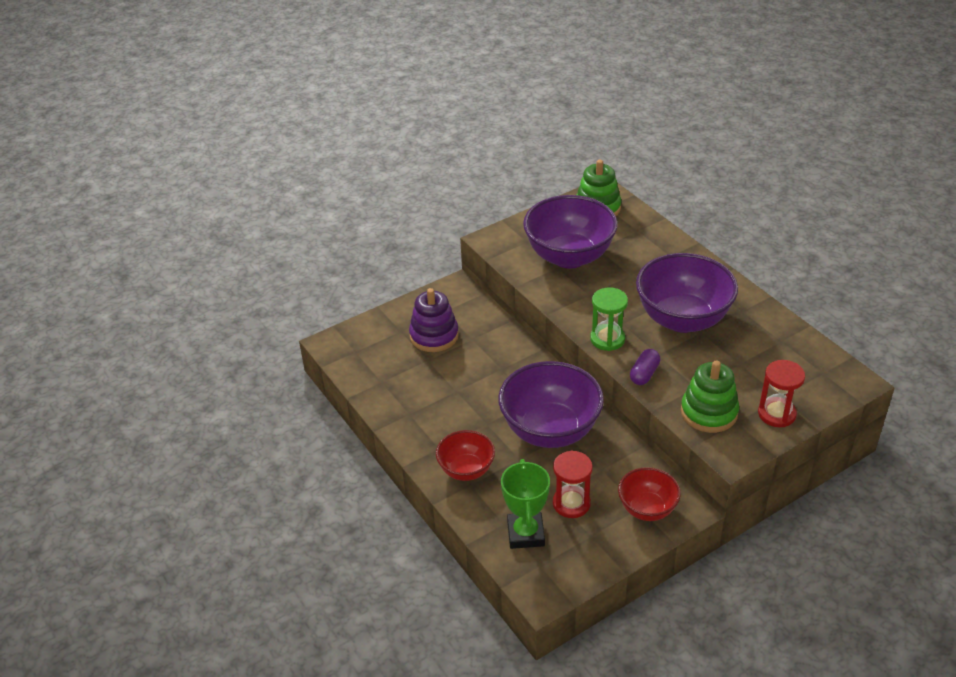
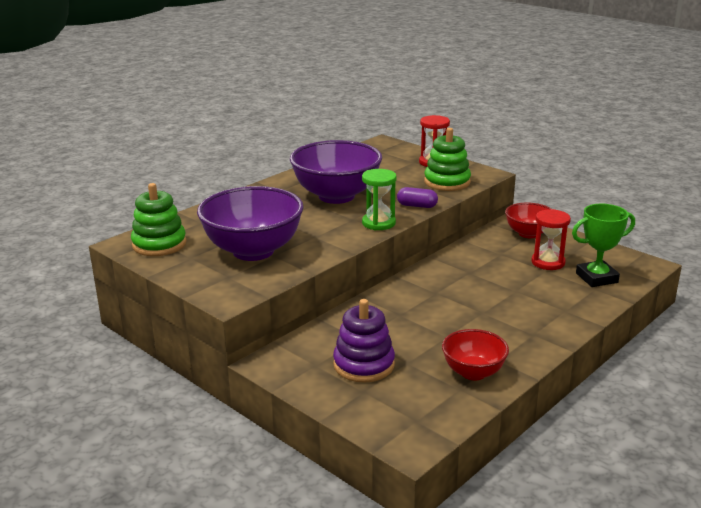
camera: 105 degrees left, 15 degrees down
(466, 470) = (550, 315): red bowl -> red bowl (473, 372)
(550, 430) = (471, 280): purple bowl -> none

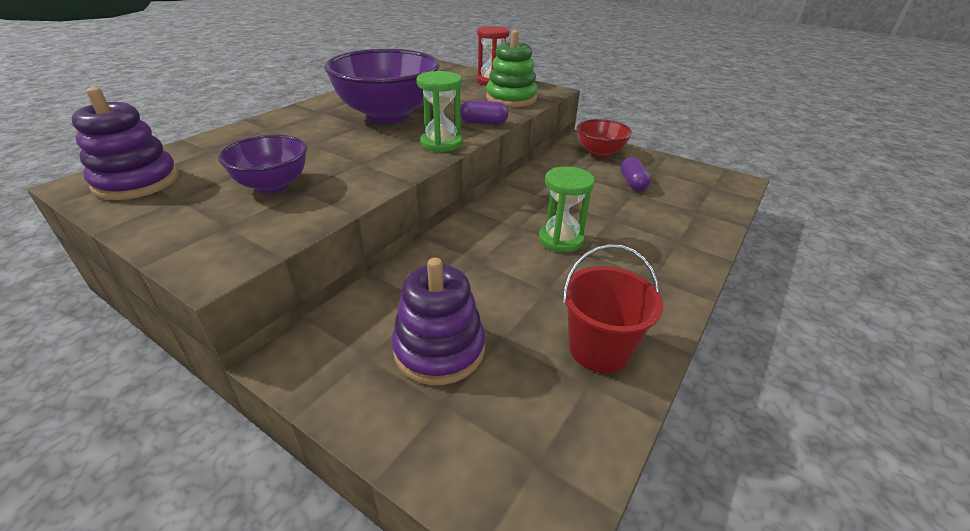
camera: 10 degrees left, 10 degrees up
(159, 244) = (137, 182): green stacking toy -> purple stacking toy
(253, 251) = (273, 185): purple bowl -> purple bowl, size x0.56
(468, 303) = (561, 239): none -> green hourglass
(473, 372) = (599, 349): red bowl -> red bucket
(548, 262) = (632, 183): red hourglass -> purple capsule
(596, 278) = (692, 198): green trophy -> none

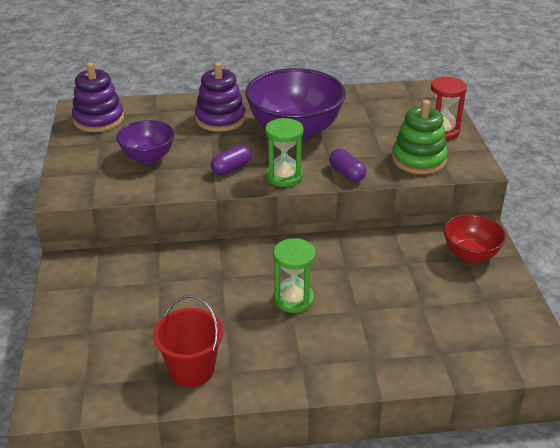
camera: 50 degrees right, 0 degrees up
(439, 349) = (125, 308): purple stacking toy -> purple stacking toy (220, 119)
(632, 183) = (438, 297): purple capsule -> purple capsule (231, 168)

